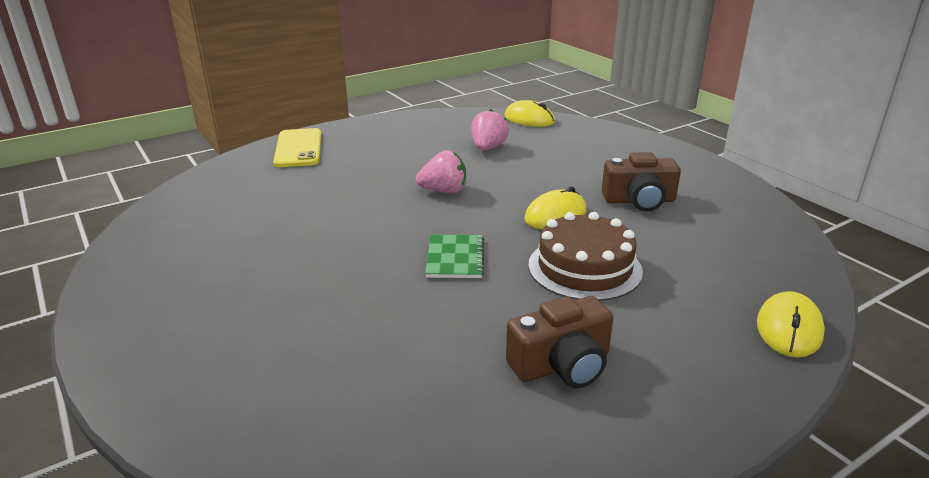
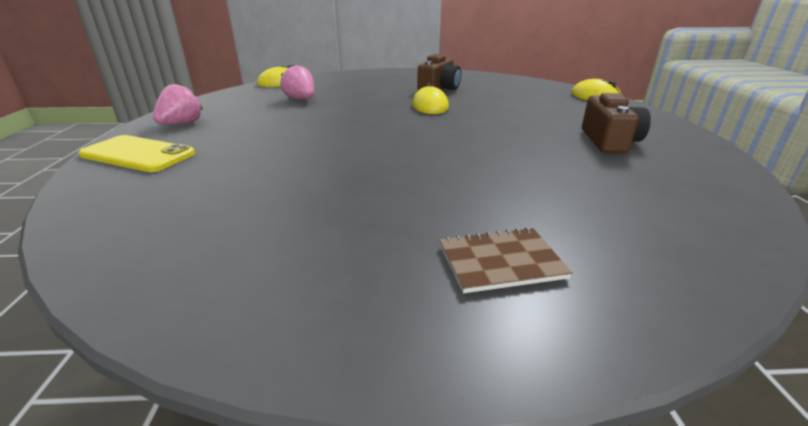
camera: 60 degrees left, 0 degrees up
(216, 338) = (500, 261): none -> brown notebook
(444, 191) = (345, 123): pink strawberry -> pink strawberry (182, 124)
(455, 258) = (454, 139): green notebook -> none
(584, 268) = (503, 114): brown cake -> none

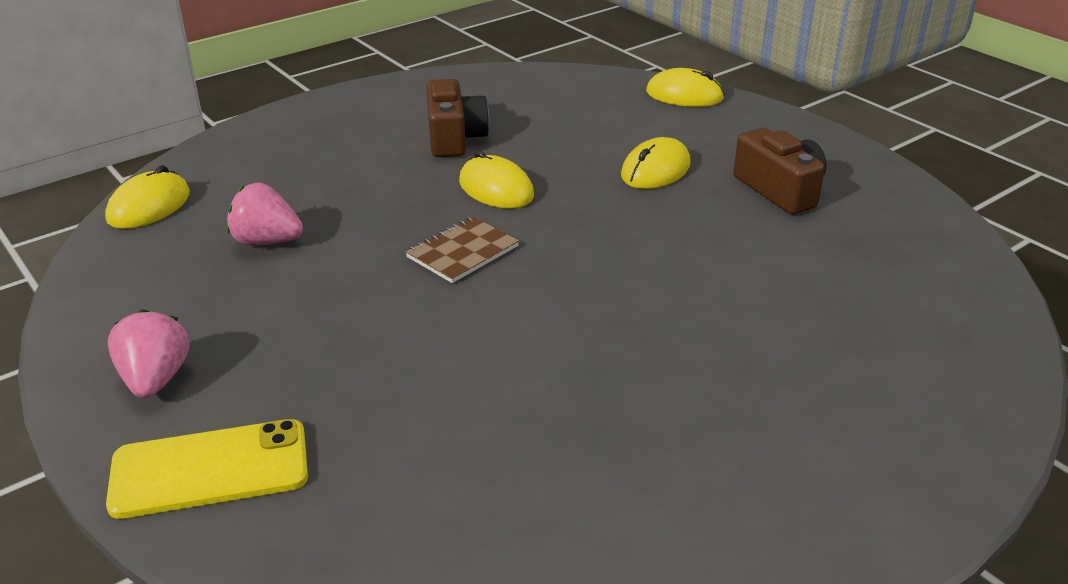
camera: 35 degrees left, 5 degrees up
(500, 261) = (851, 415): brown notebook -> brown notebook (462, 252)
(532, 117) = (655, 170): none -> yellow mouse

